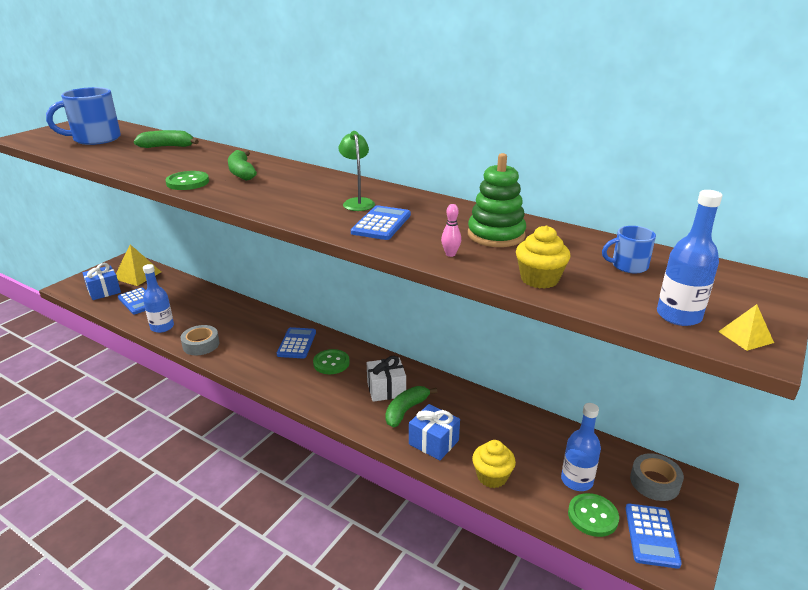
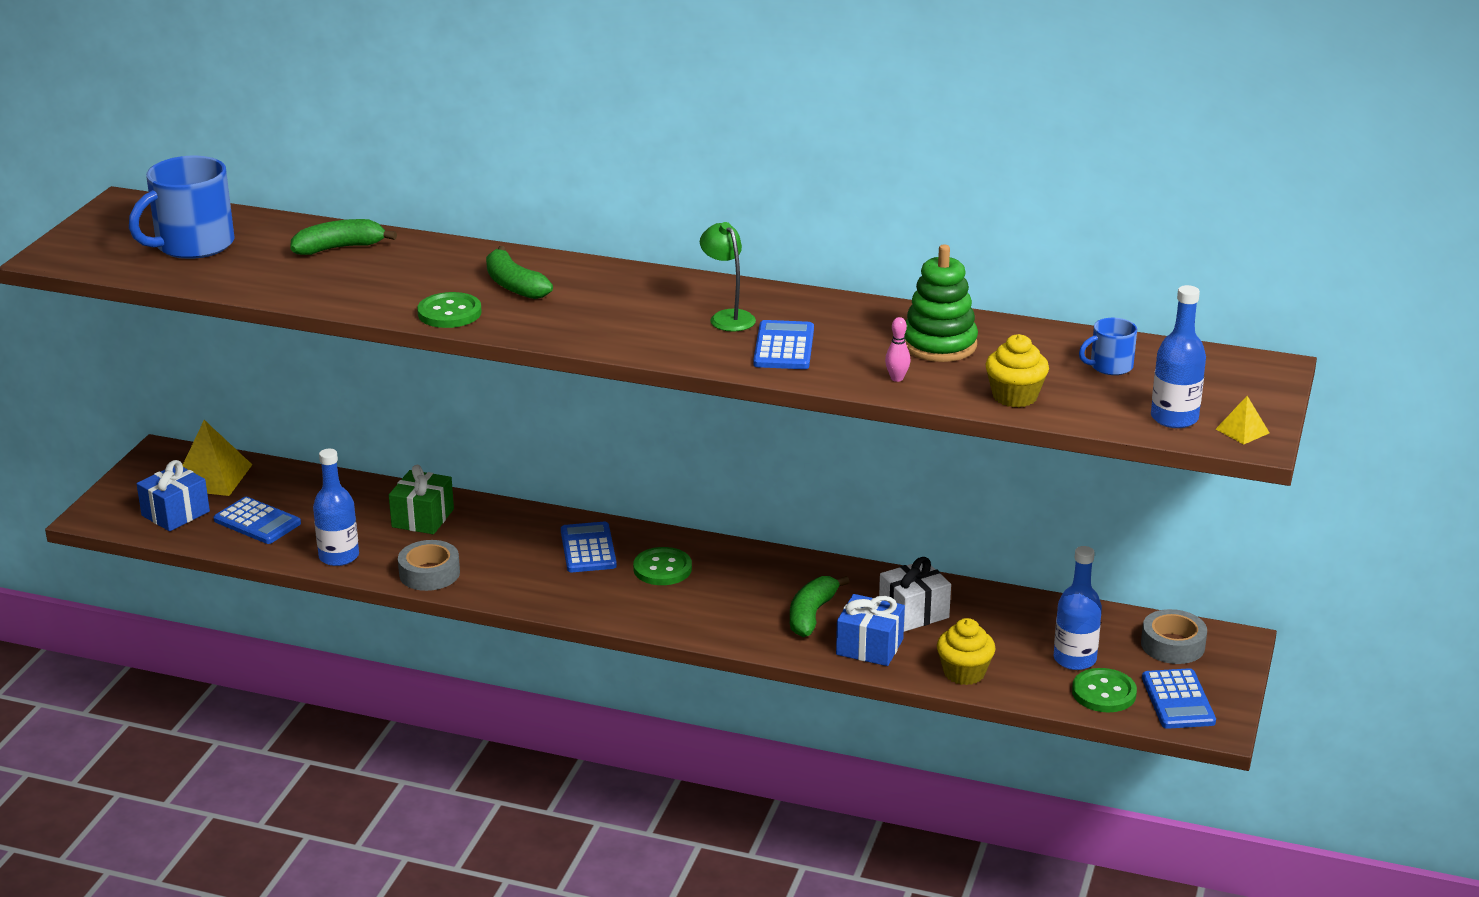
camera: 15 degrees left, 0 degrees up
(221, 312) = (422, 518): none -> green gift
(386, 389) = (768, 592): white gift -> white gift (913, 612)

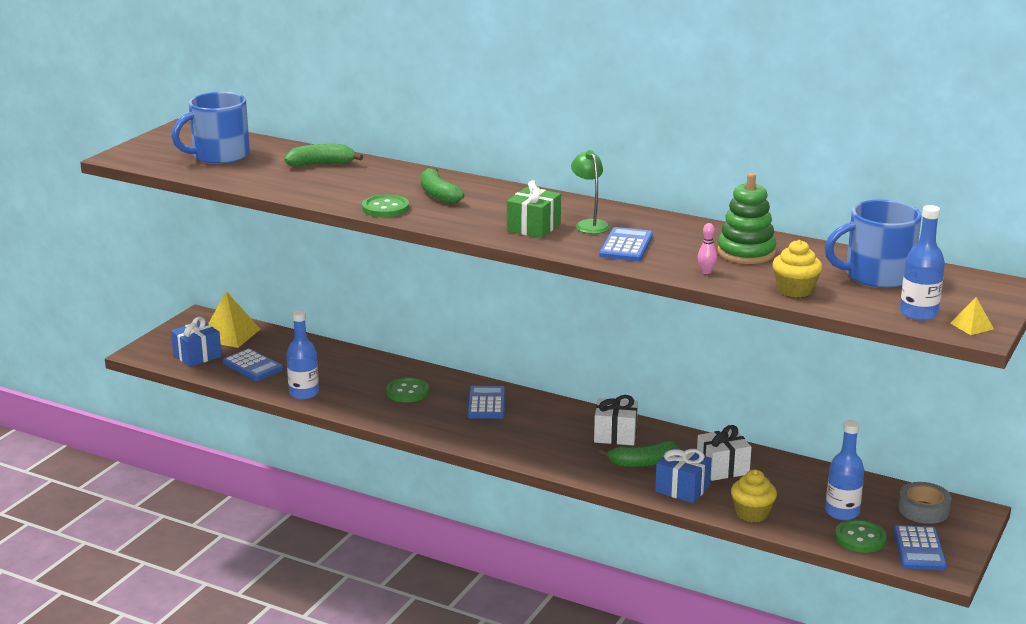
camera: 10 degrees right, 5 degrees down
(422, 518) = (371, 373): green gift -> green gift (533, 227)
(429, 573) = (365, 410): grey tape -> none
(662, 569) = (538, 421): green button -> green button (407, 392)
(767, 578) = (615, 435): none -> white gift
(811, 614) = (643, 462): green banana -> green banana turned 135 degrees counterclockwise
(1110, 366) = (876, 276): blue mug -> blue mug, size x2.00

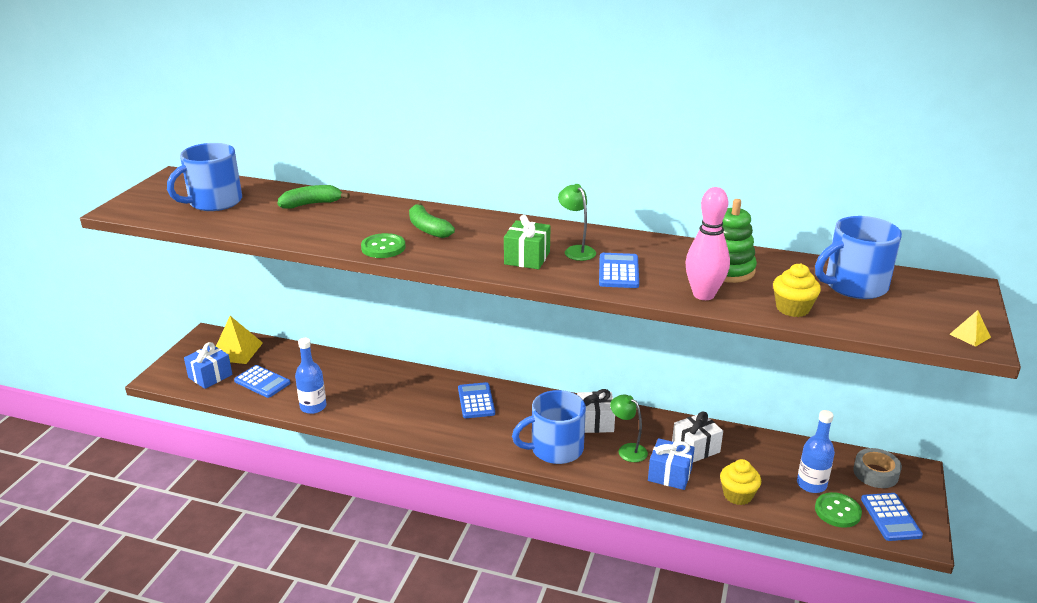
camera: 10 degrees left, 5 degrees up
(407, 392) = (405, 396): green button -> none
(561, 454) = (555, 449): none -> blue mug
(643, 462) = (627, 450): green banana -> green lamp
(706, 272) = (703, 295): pink bowling pin -> pink bowling pin, size x2.36
(918, 313) = (915, 325): blue bottle -> none

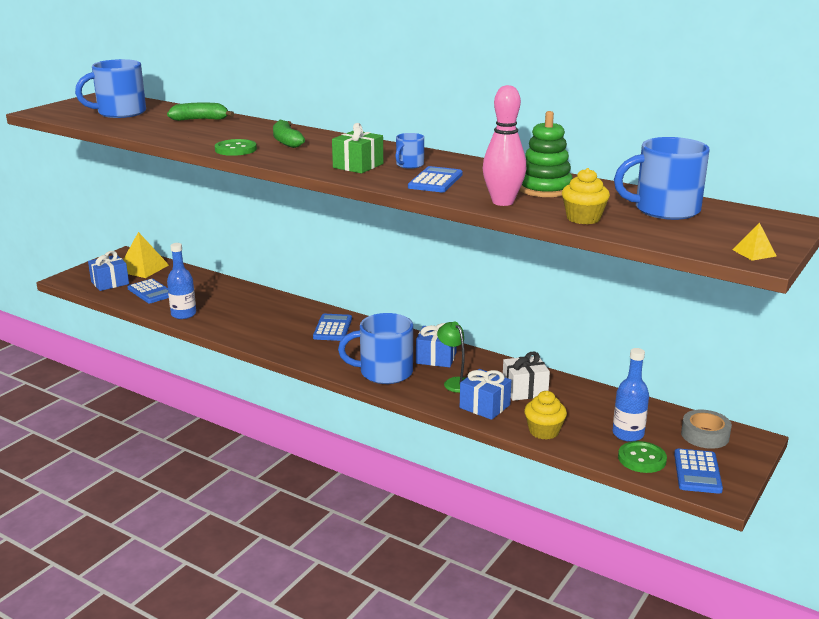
camera: 15 degrees right, 5 degrees down
(576, 250) = (409, 165): green lamp -> blue mug
(595, 422) = (436, 358): white gift -> blue gift

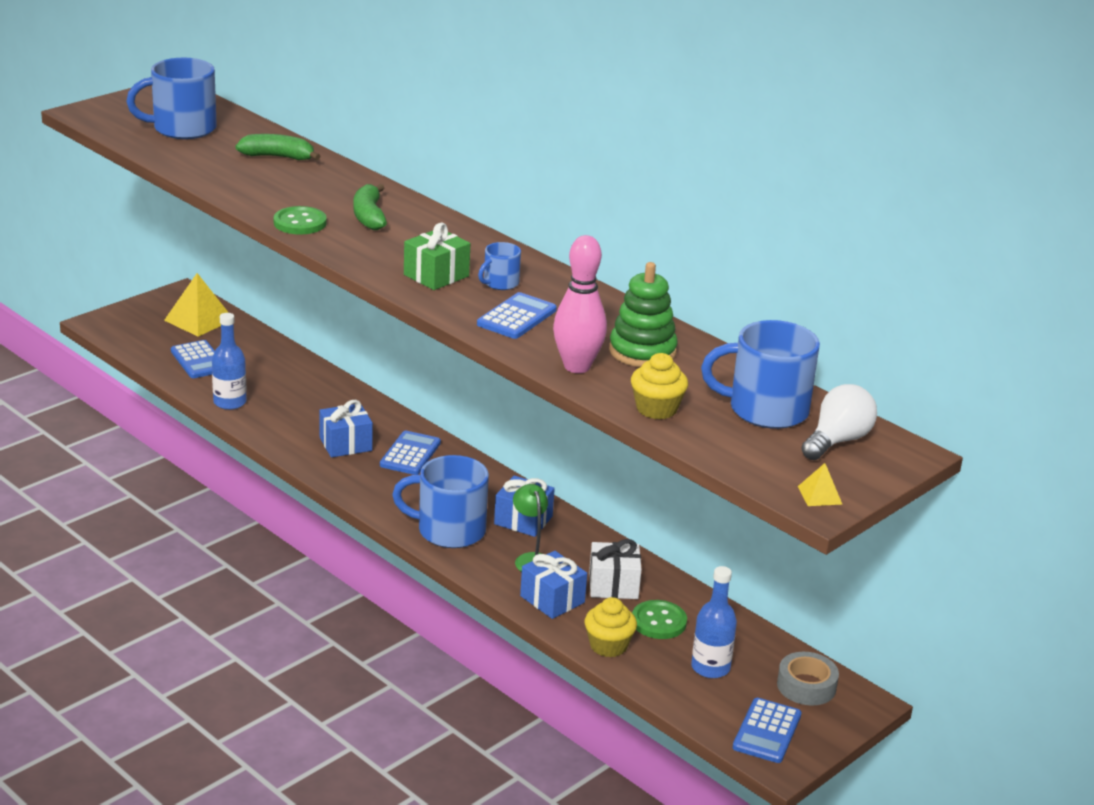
camera: 10 degrees right, 5 degrees up
(110, 283) = (151, 337): blue gift -> blue gift (345, 444)
(642, 459) = (709, 703): green button -> green button (658, 622)
(734, 221) = (837, 441): none -> white light bulb

